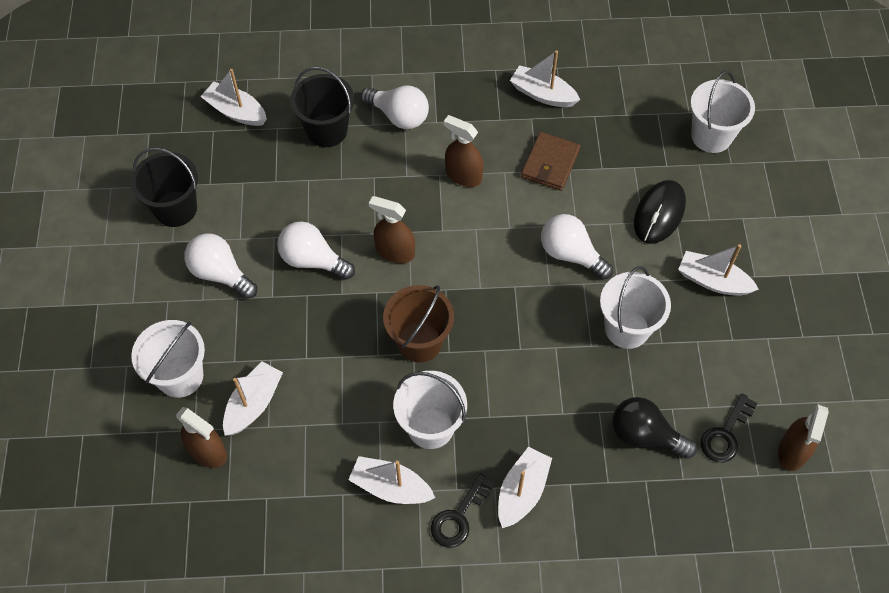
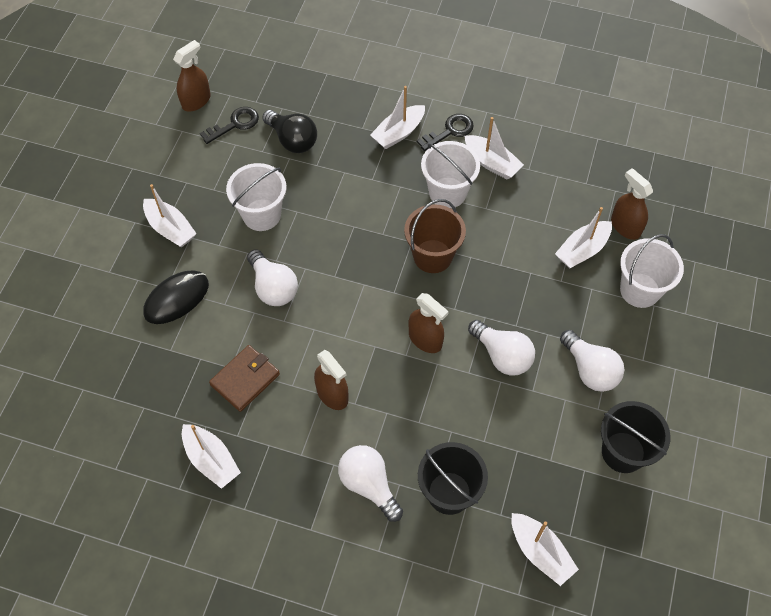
camera: 160 degrees left, 0 degrees up
(711, 136) = (80, 357): white bucket -> none

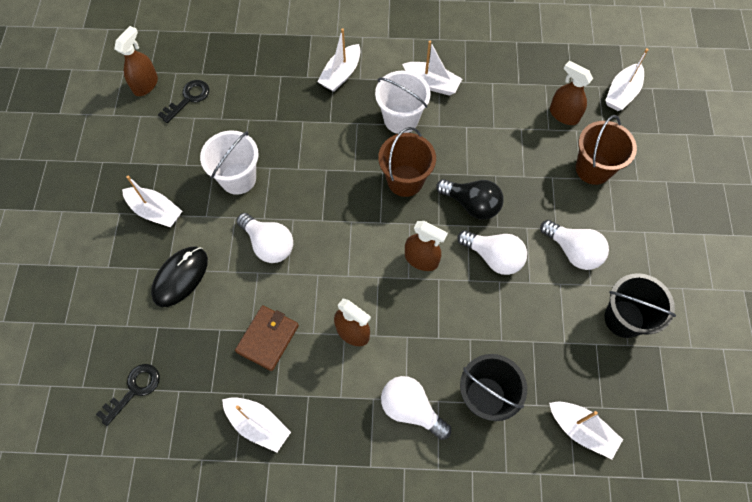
camera: 15 degrees left, 5 degrees up
(292, 140) = (246, 102): black light bulb -> black light bulb (472, 204)
(449, 131) = (386, 63): black key -> black key (134, 390)
(582, 250) = (533, 144): white boat -> white boat (622, 93)
(639, 290) = (593, 169): white bucket -> brown bucket

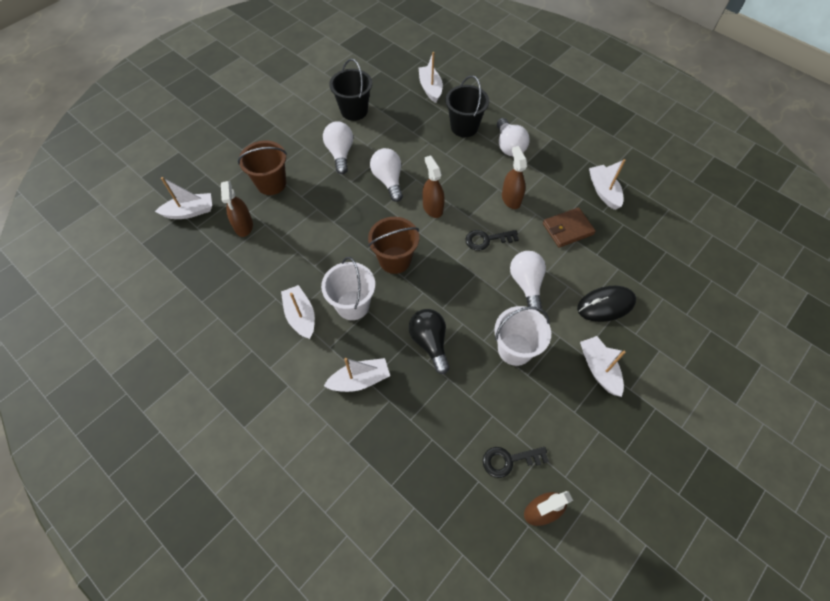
camera: 140 degrees left, 5 degrees down
(134, 390) = (675, 256): black key -> black key (487, 240)
(472, 204) = (368, 215): black light bulb -> black light bulb (430, 342)

